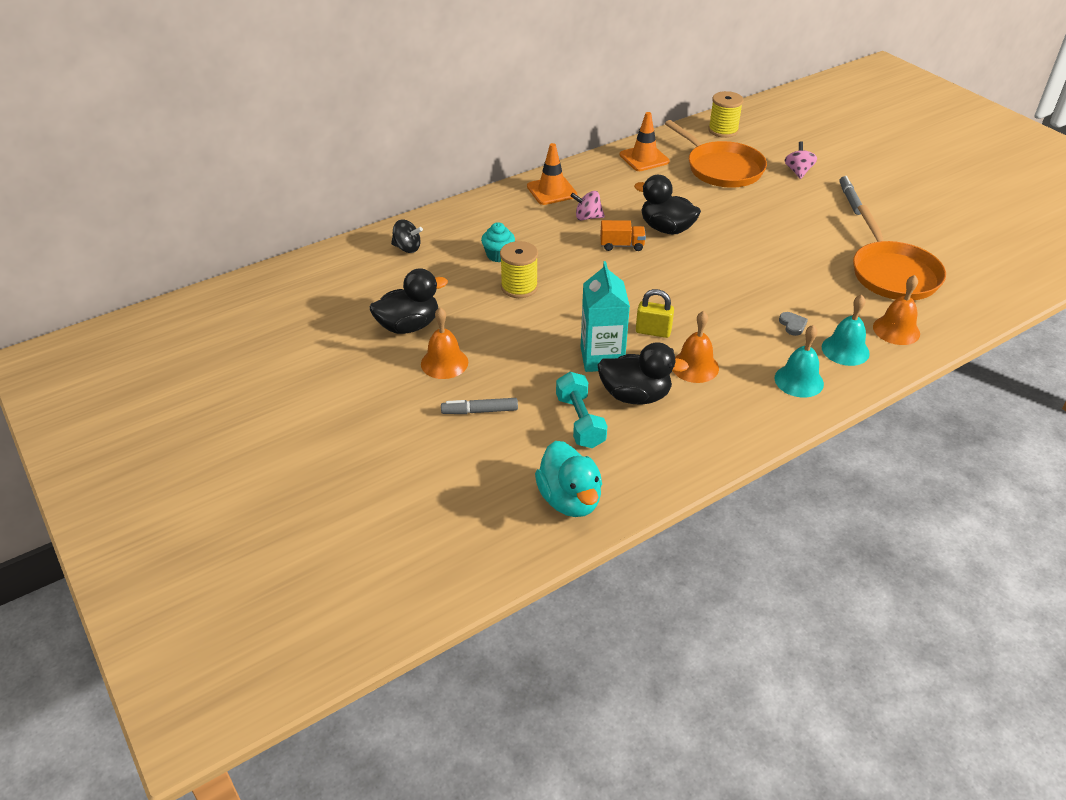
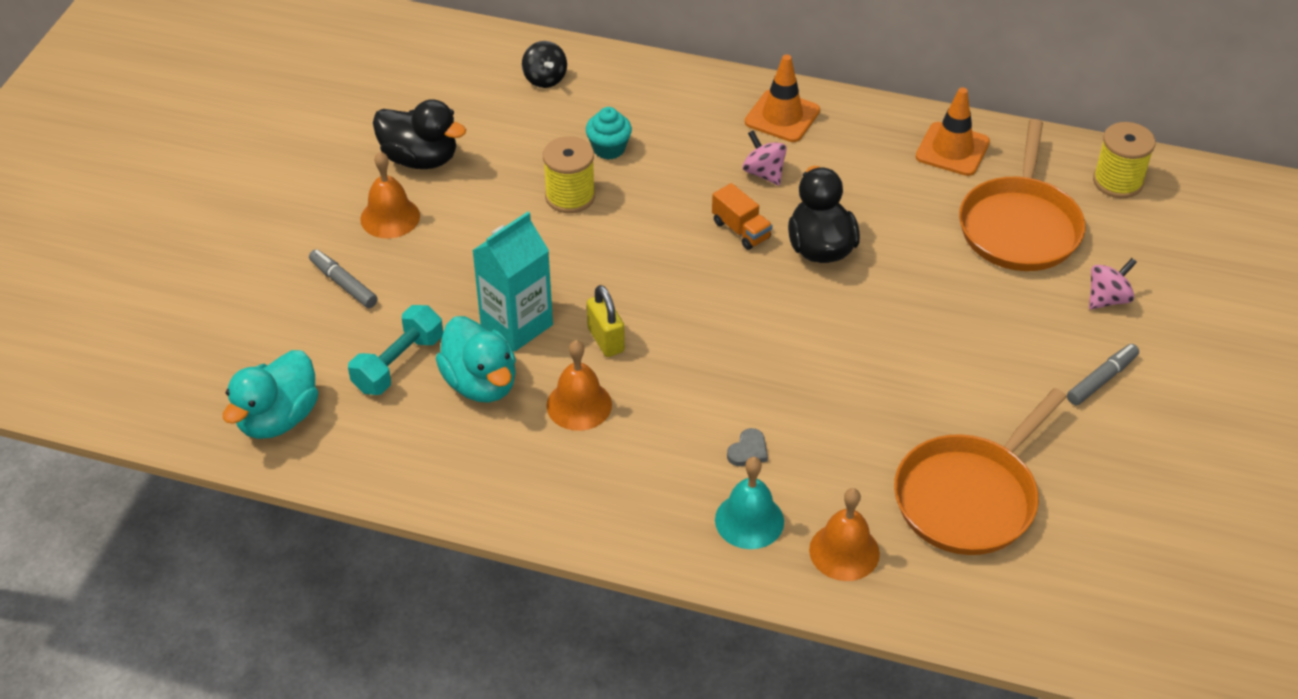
camera: 50 degrees right, 5 degrees up
(635, 396) = (480, 383): black duck -> turquoise duck
(799, 380) = (645, 504): turquoise bell -> none

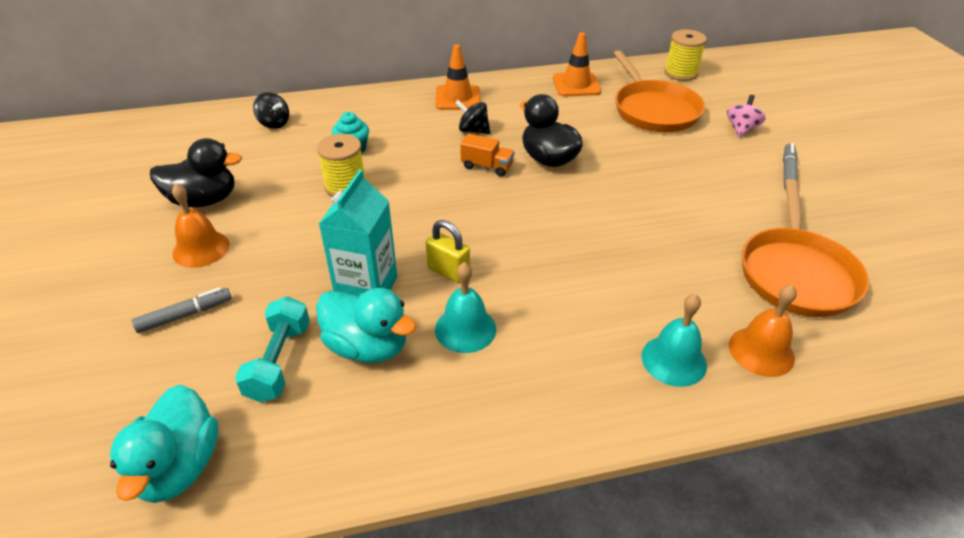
camera: 30 degrees left, 5 degrees down
(343, 284) = (185, 315): grey marker -> grey marker turned 135 degrees clockwise
(579, 405) = (465, 329): orange bell -> turquoise bell
(748, 451) = (623, 307): grey heart -> none
(763, 173) = (473, 130): pink spinning top -> black spinning top

